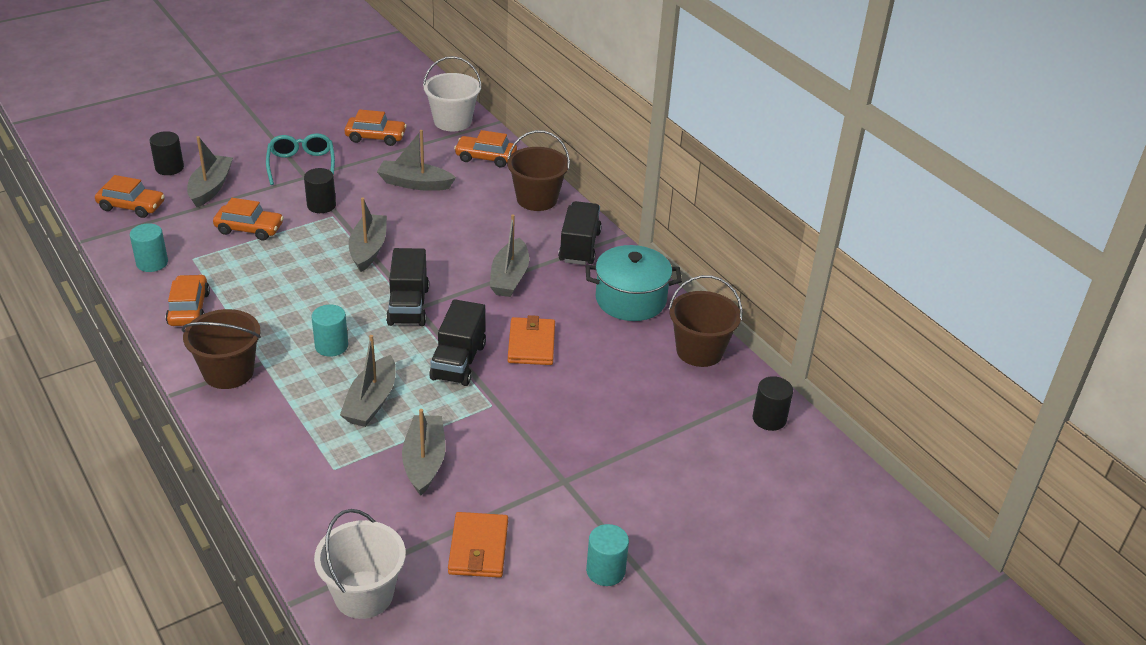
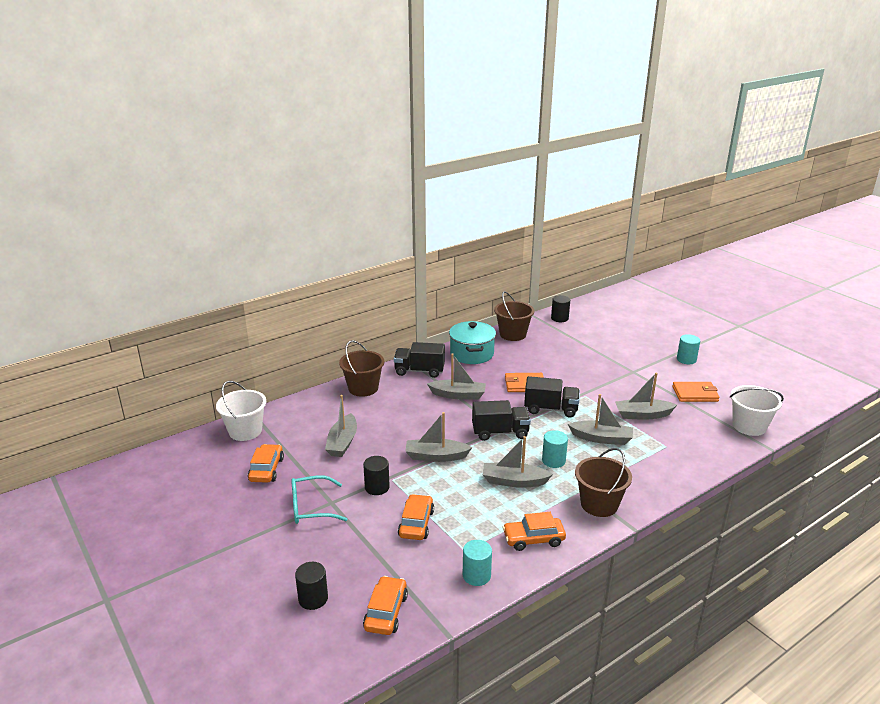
camera: 90 degrees left, 10 degrees down
(210, 188) = (350, 560): grey boat -> grey boat (514, 481)
(486, 157) = (305, 412): orange car -> none

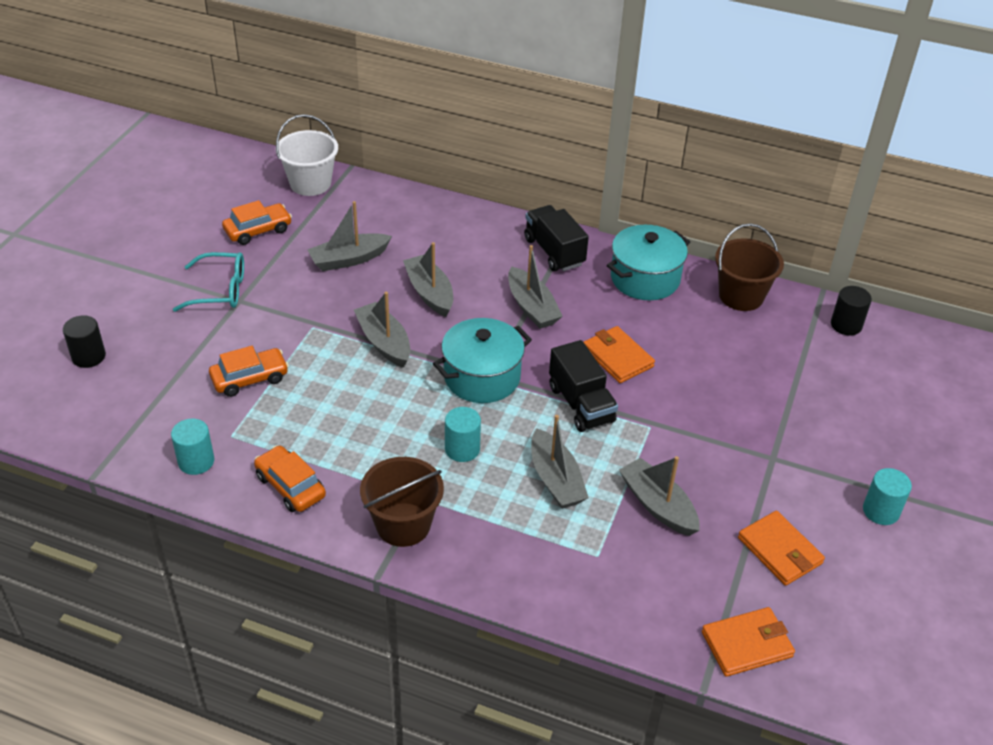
camera: 55 degrees right, 15 degrees up
(311, 507) = (220, 290): turquoise glasses -> turquoise glasses turned 135 degrees clockwise
(363, 388) = (470, 225): brown bucket -> none
(377, 487) = (289, 321): black cylinder -> none
(386, 612) = (99, 415): orange car -> none
(500, 432) = (482, 377): black truck -> turquoise pot
(514, 481) = (389, 428): grey boat -> grey boat (429, 293)
(749, 426) = (747, 644): white bucket -> orange wallet

